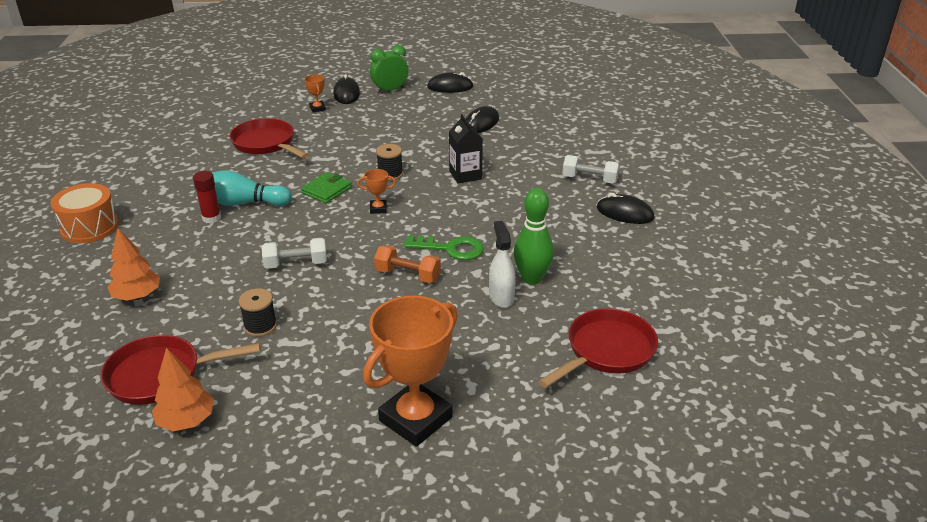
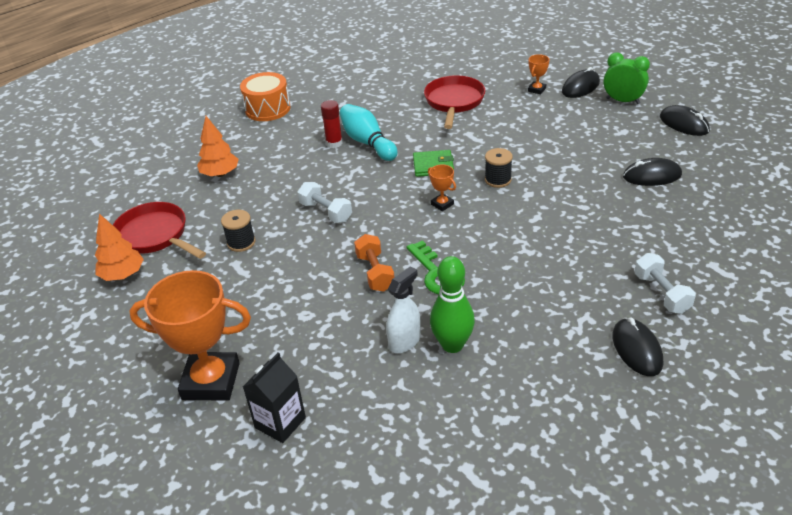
camera: 55 degrees right, 5 degrees up
(465, 175) = (555, 217): black carton -> black carton (280, 422)
(607, 351) = (401, 452): red pan -> none

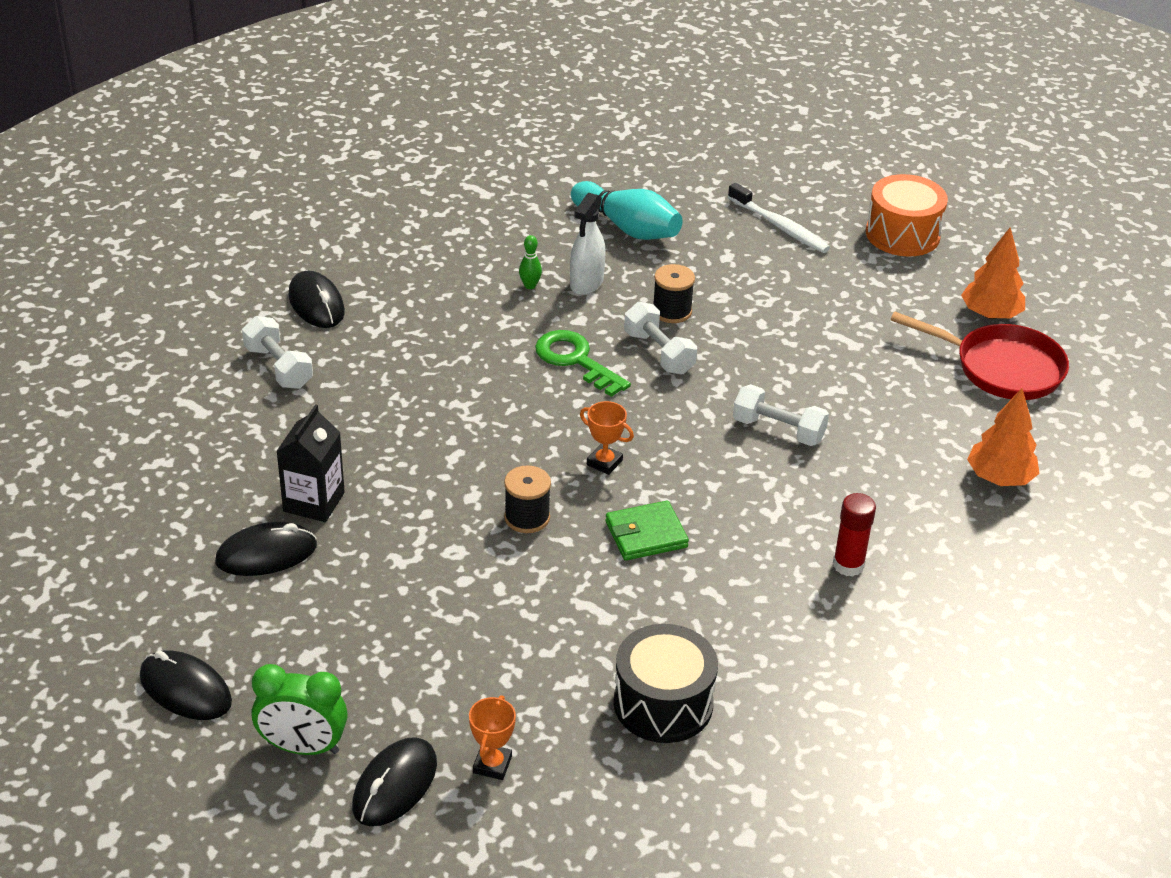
camera: 160 degrees right, 0 degrees up
(211, 381) = (780, 226): orange trophy -> white toothbrush
(241, 242) = (869, 372): black spool -> black spool (672, 311)
(267, 109) = (1040, 639): orange drum -> orange drum (902, 234)
(280, 422) = (682, 204): black carton -> black carton (314, 502)
(367, 143) = (787, 573): turquoise bowling pin -> turquoise bowling pin (627, 228)
(375, 272) = (659, 353): orange dumbbell -> white dumbbell
(452, 345) = (530, 286): green bowling pin -> green bowling pin, size x0.44
(454, 102) = (663, 703): red pan -> black drum

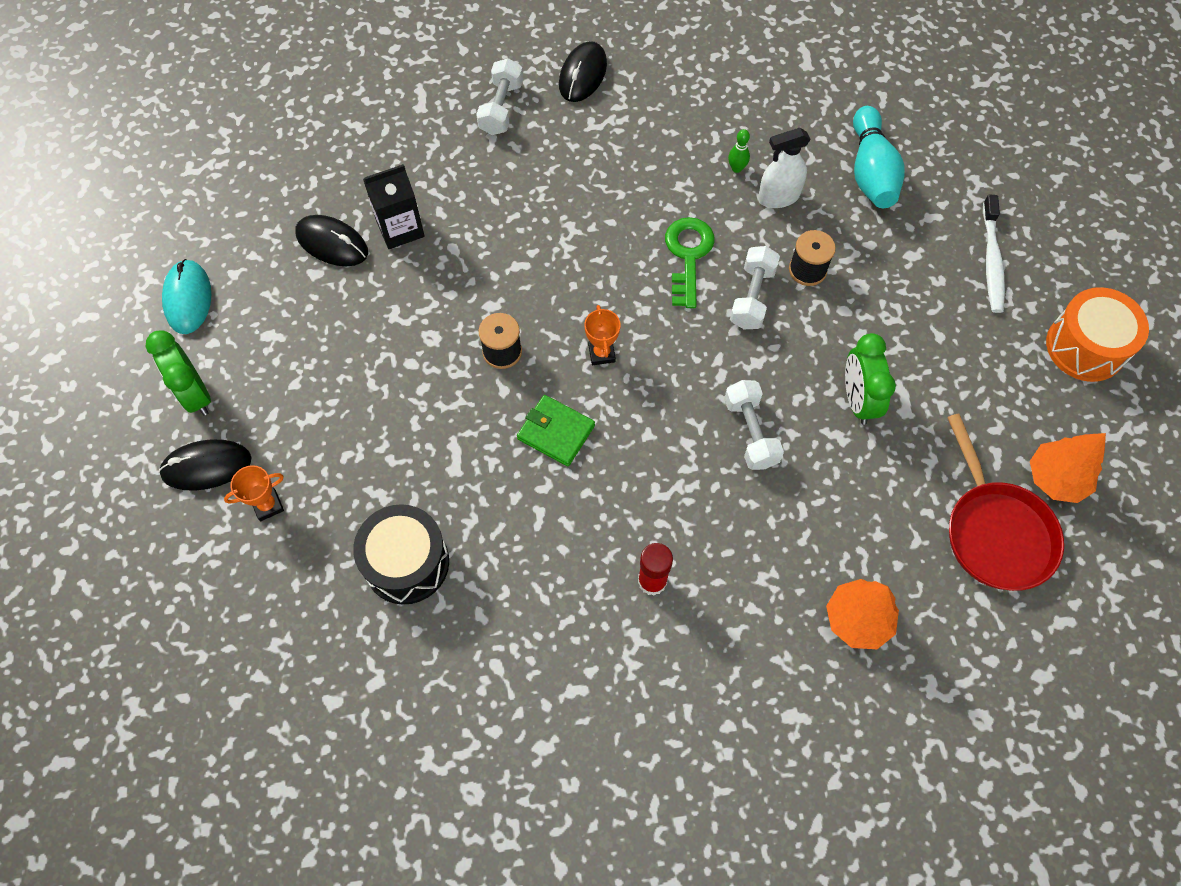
camera: 50 degrees right, 25 degrees up
(185, 689) = (188, 298): black mouse -> turquoise mouse
(816, 360) = (858, 400): none -> green clock

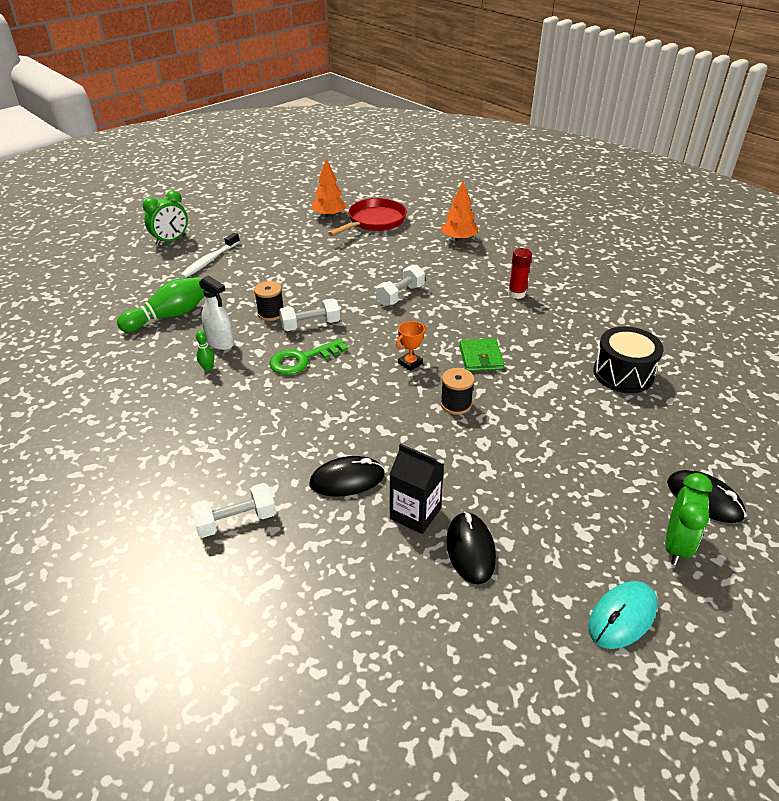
camera: 125 degrees left, 25 degrees down
(268, 505) = (680, 450): orange trophy -> none
(583, 75) = (161, 487): black mouse -> black mouse (347, 479)
(858, 400) = (343, 272): green clock -> green clock (171, 240)
(871, 172) = (169, 316): turquoise bowling pin -> green bowling pin
(991, 261) = (209, 261): white toothbrush -> white toothbrush turned 150 degrees clockwise
(1085, 347) = (244, 225): orange drum -> none

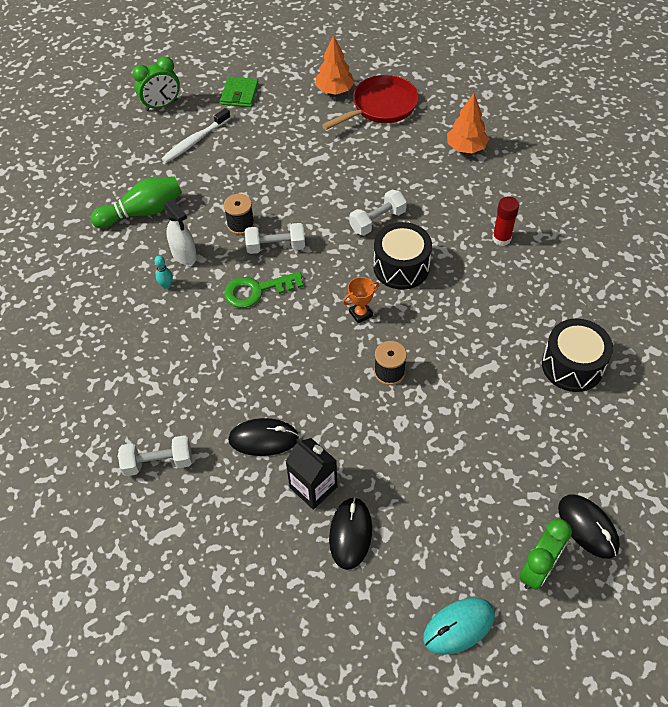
camera: 15 degrees right, 15 degrees up
(208, 368) = (166, 285): green bowling pin -> turquoise bowling pin
(435, 324) = (401, 267): none -> black drum
(481, 357) = (433, 318): green wallet -> green wallet (240, 94)

